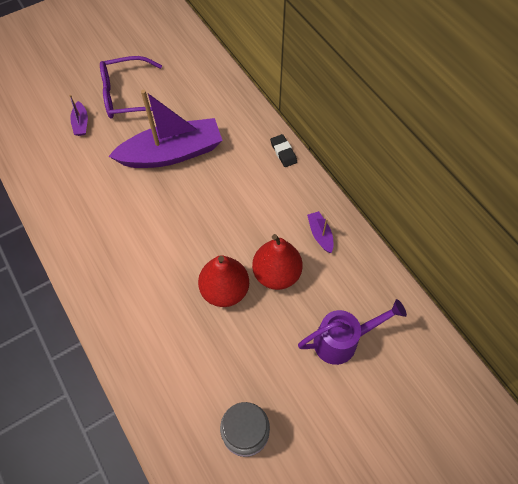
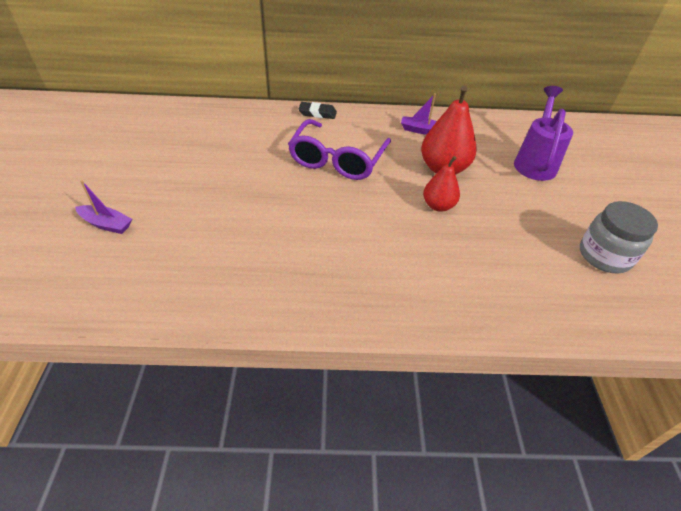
camera: 60 degrees left, 15 degrees down
(127, 96) = (122, 173): purple glasses -> purple glasses (337, 160)
(172, 153) = (240, 174): purple boat -> none
(225, 290) = (438, 206): red pear -> red pear, size x0.62

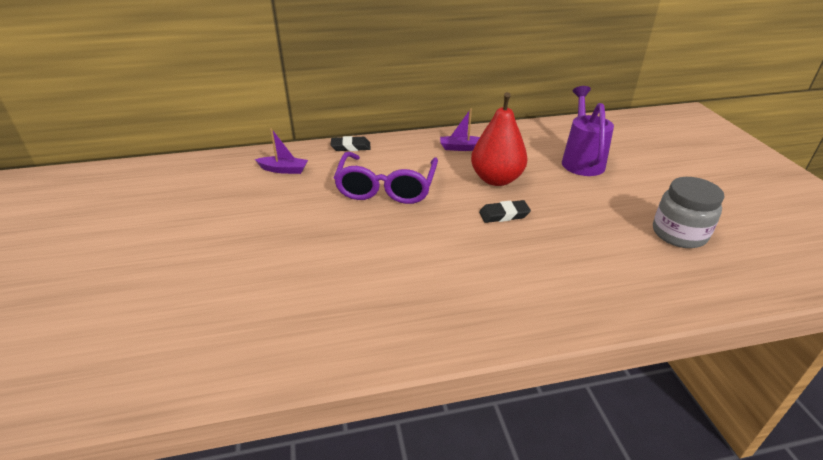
camera: 10 degrees left, 10 degrees down
(107, 224) = (146, 294): purple boat -> purple boat (284, 170)
(438, 206) = (504, 215): red pear -> black eraser

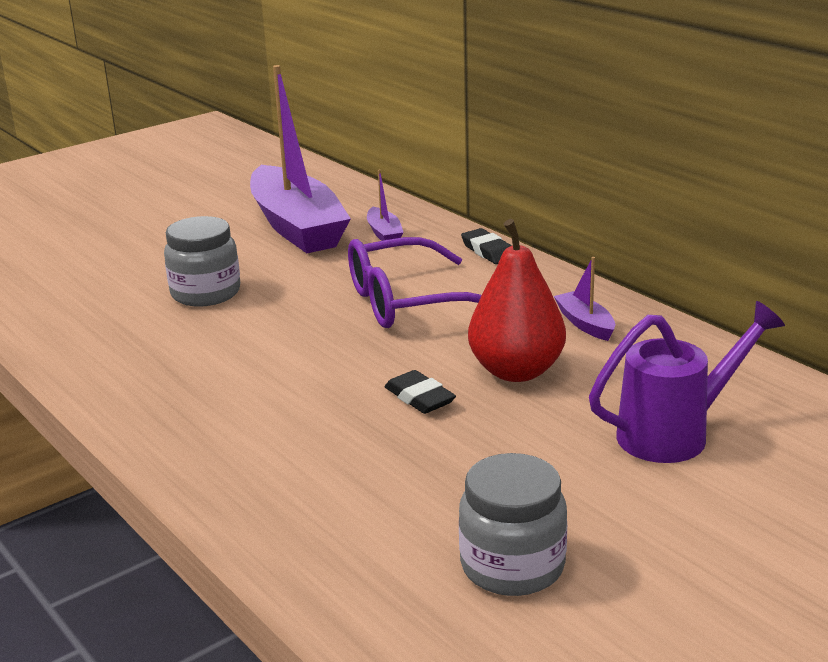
camera: 65 degrees right, 10 degrees down
(227, 197) = (297, 227): none -> purple boat
(285, 260) = (206, 293): none -> grey jar

